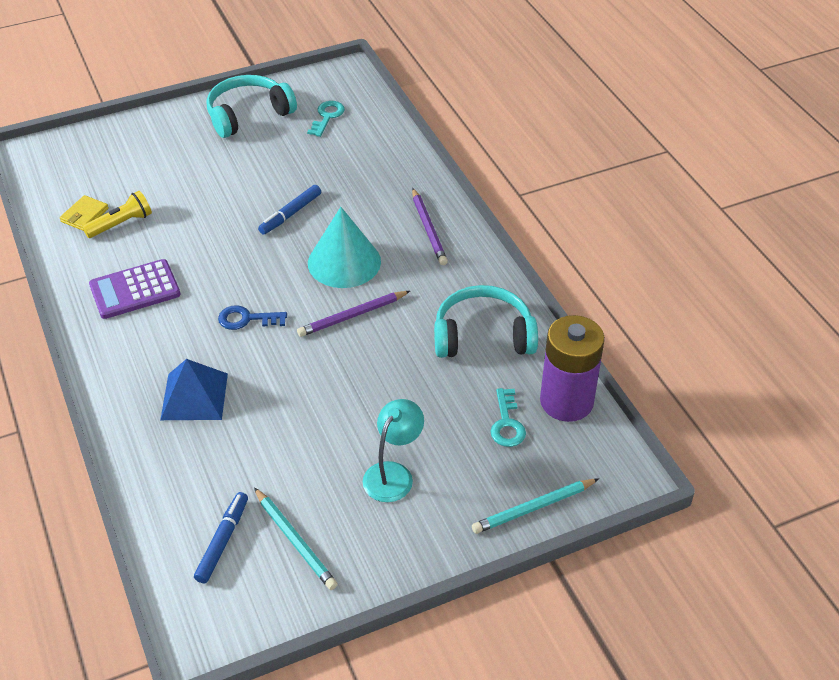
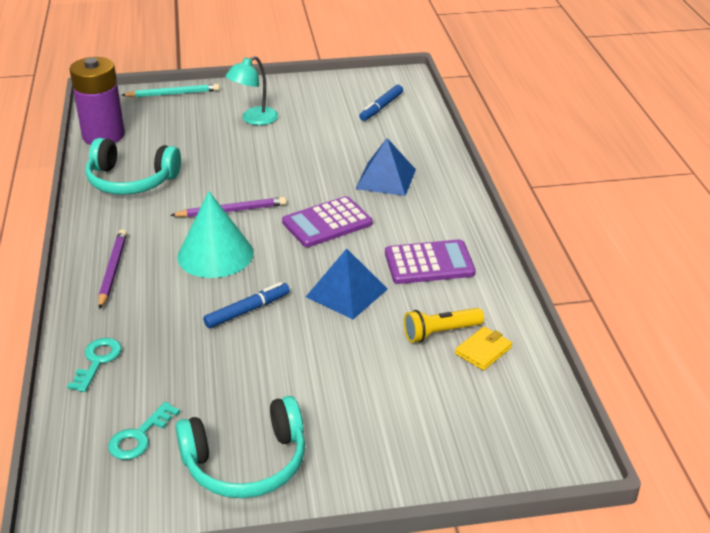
camera: 165 degrees left, 10 degrees down
(208, 245) = (346, 293): none -> blue pyramid
(246, 319) = (327, 223): blue key -> purple calculator
(295, 541) = (334, 101): turquoise pencil -> none
(507, 423) = (156, 131): turquoise key -> turquoise key (97, 361)

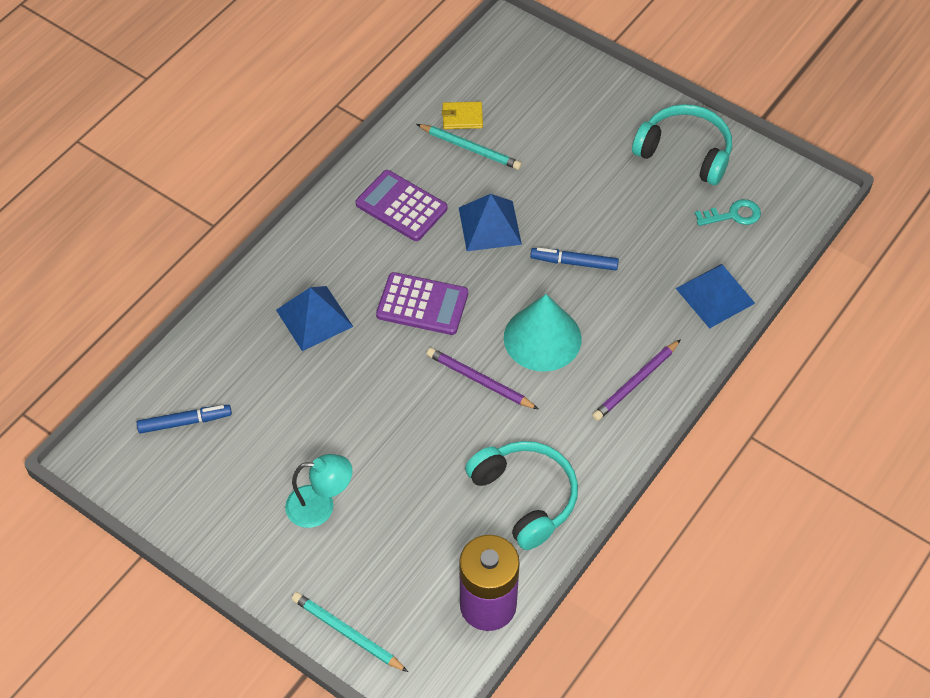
camera: 135 degrees left, 20 degrees up
(97, 361) = (715, 295): turquoise key -> blue pyramid
(440, 332) = (470, 148): yellow flashlight -> turquoise pencil

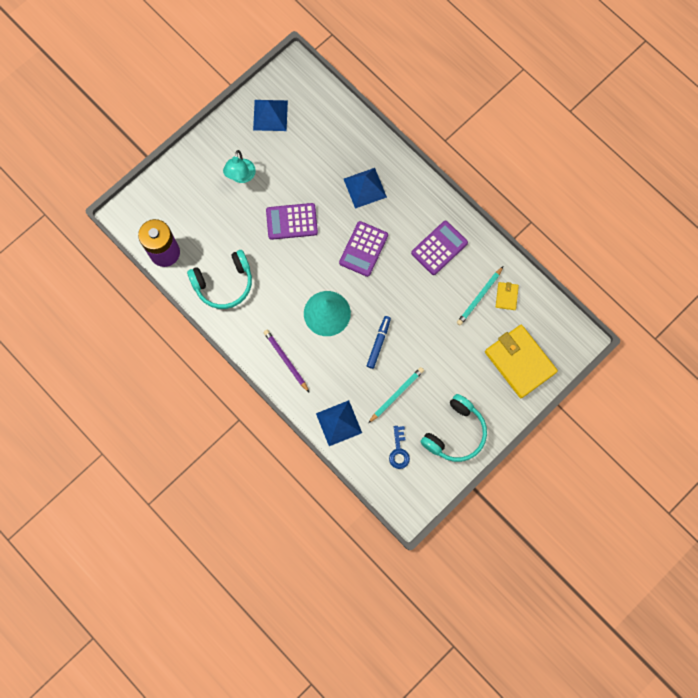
camera: 100 degrees right, 20 degrees up
(185, 422) = (308, 113): blue marker -> none
(347, 633) = (165, 181): turquoise pencil -> turquoise pencil (396, 394)
(392, 413) = (291, 221): none -> purple calculator
(479, 381) = (304, 272): purple pencil -> none
(490, 226) = (415, 298): blue pyramid -> blue pyramid (270, 115)
(558, 92) = (520, 362): none -> yellow wallet
(733, 215) = (399, 451): turquoise key -> blue key

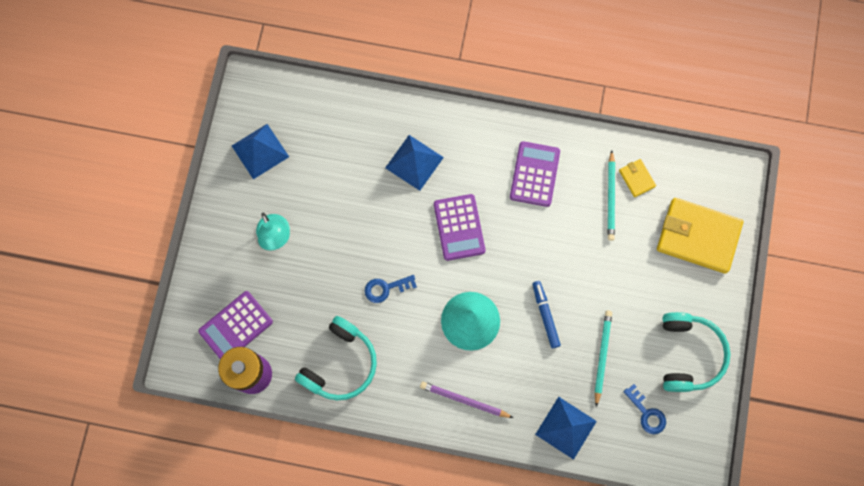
camera: 35 degrees left, 0 degrees up
(287, 256) = (386, 288): none -> blue key
(291, 221) = (364, 249): purple calculator -> purple calculator (236, 326)

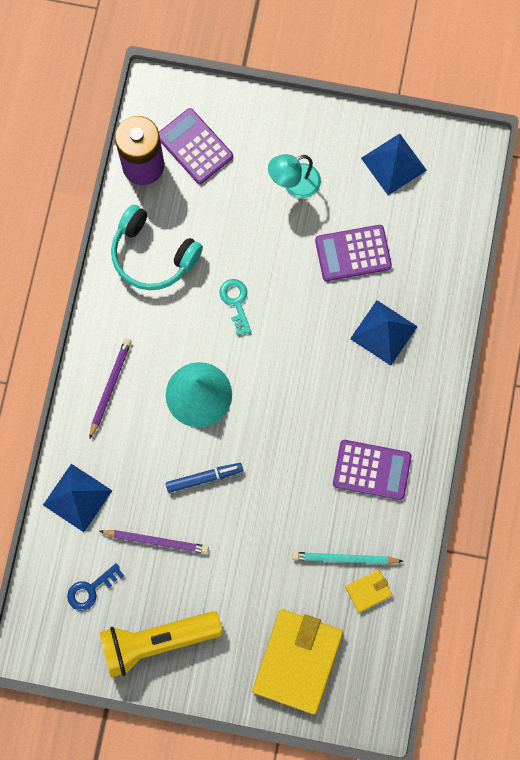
camera: 90 degrees right, 0 degrees up
(386, 288) = (236, 302): blue key -> turquoise key
(459, 227) = (306, 382): purple calculator -> purple calculator (353, 253)
(602, 356) = (156, 541): turquoise pencil -> purple pencil
(688, 354) = (157, 641): turquoise headphones -> yellow flashlight

